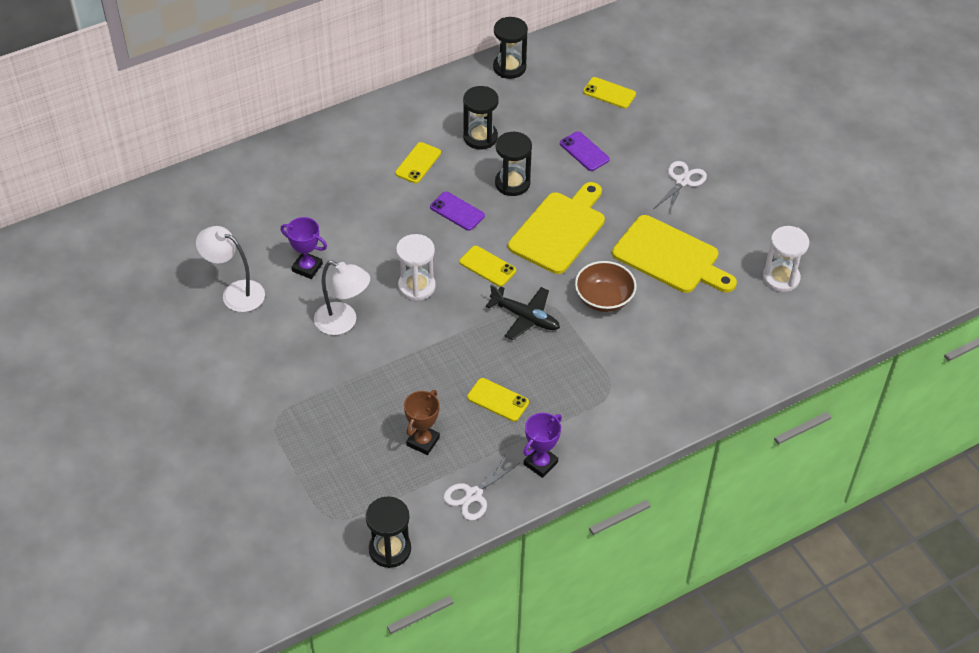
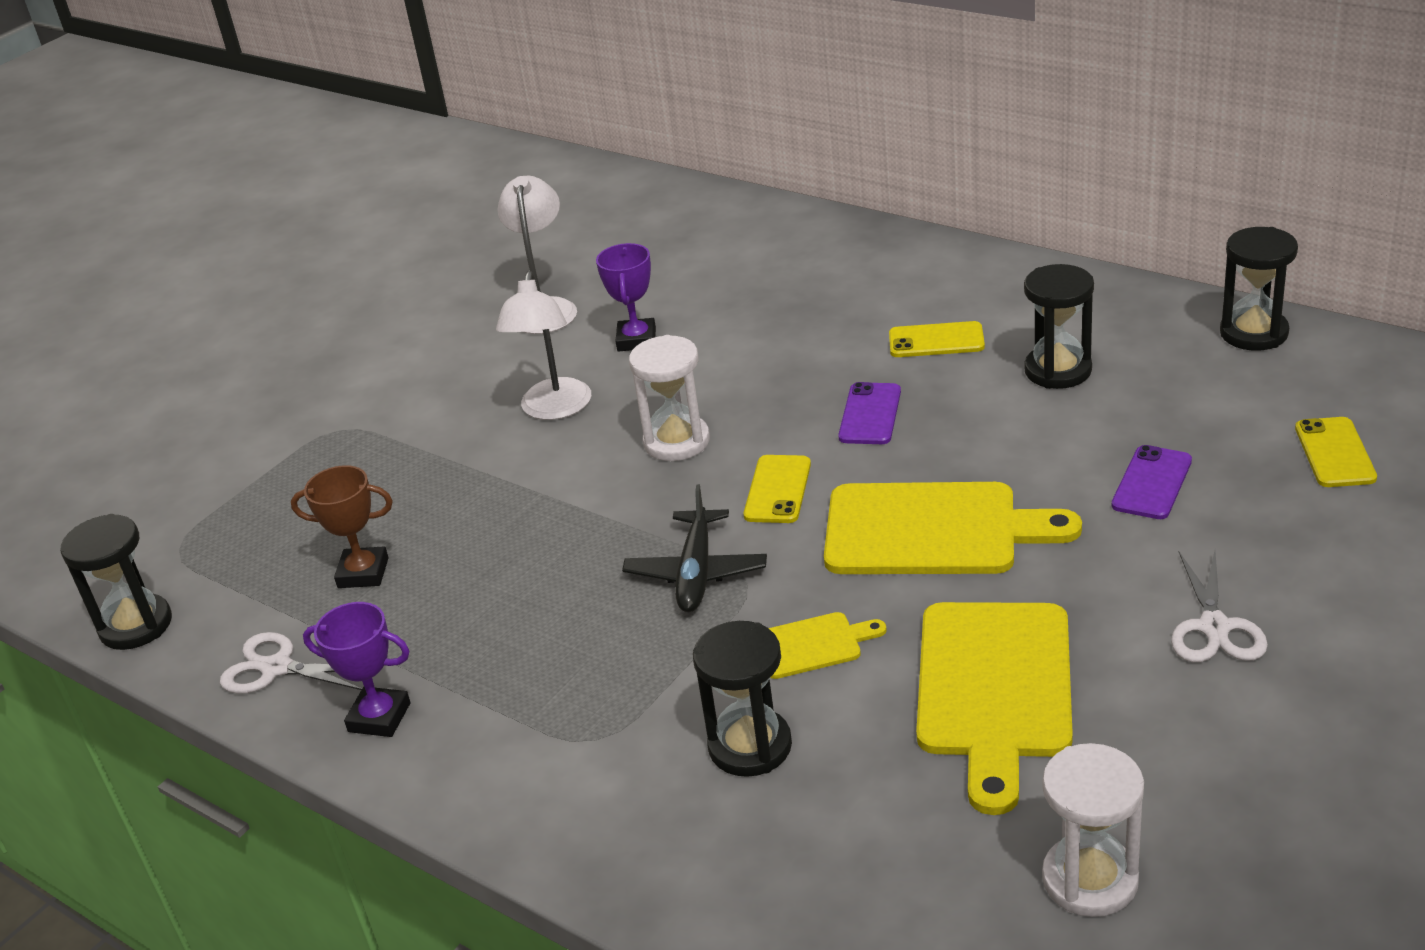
camera: 70 degrees right, 15 degrees down
(498, 400) = (493, 615): yellow phone -> none
(512, 183) = (989, 440): black hourglass -> black hourglass (750, 746)
(604, 298) = (813, 645): brown bowl -> yellow cutting board
(682, 181) = (1214, 627): white scissors -> white scissors turned 90 degrees clockwise

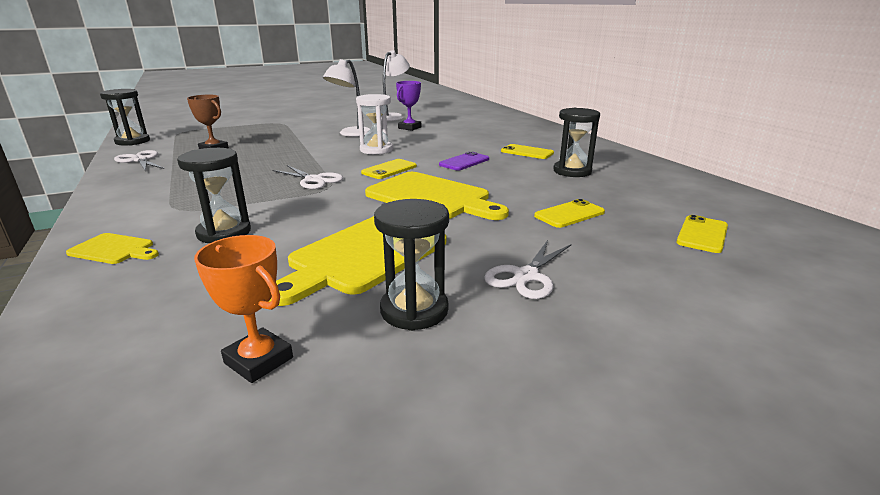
camera: 25 degrees right, 10 degrees down
(379, 717) = (135, 179): purple trophy -> none
(696, 572) = (314, 180): black plane -> white scissors
(813, 645) = (314, 213): yellow cutting board -> yellow cutting board (114, 249)
(1090, 880) = (259, 360): white hourglass -> orange trophy
(1152, 483) = (569, 214): purple phone -> yellow phone
(1253, 333) = (699, 185): black hourglass -> black hourglass (414, 310)

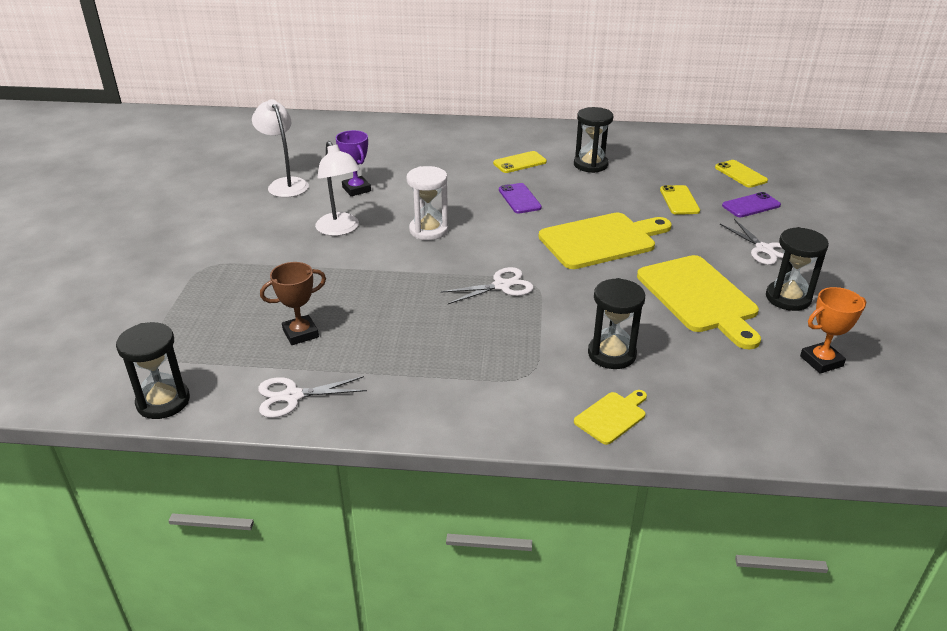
camera: 60 degrees left, 10 degrees up
(389, 169) = (506, 240): yellow phone -> none
(630, 252) = (751, 205): none -> purple phone

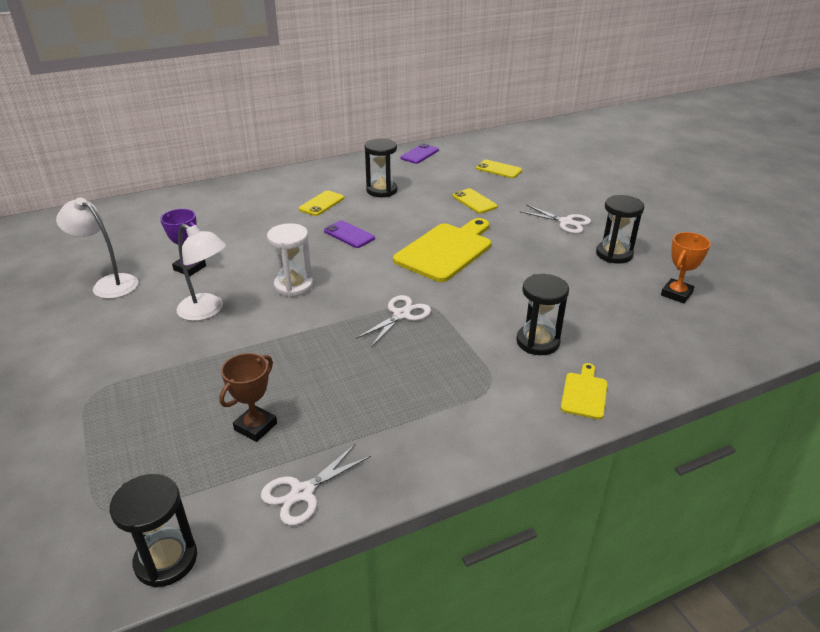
camera: 30 degrees left, 0 degrees up
(699, 297) = (557, 273): yellow cutting board -> none
(751, 205) = (527, 191): purple phone -> purple phone (419, 154)

